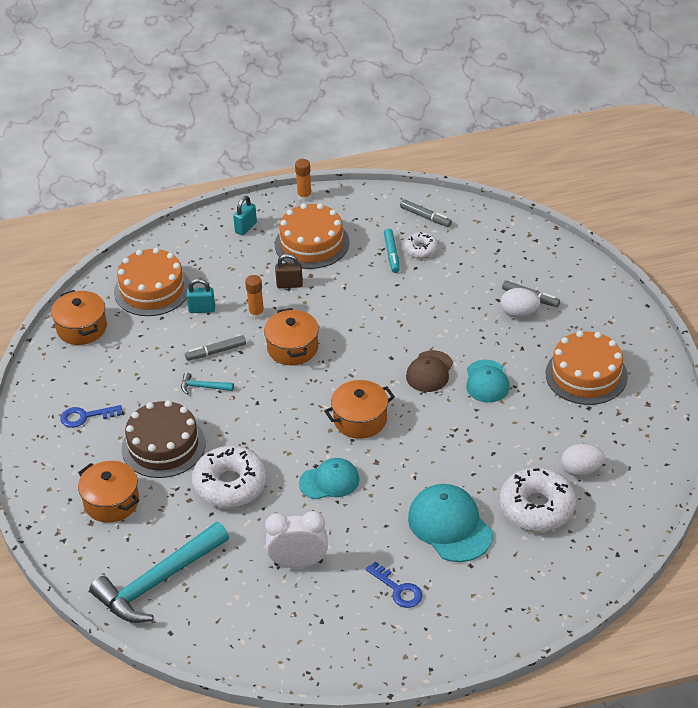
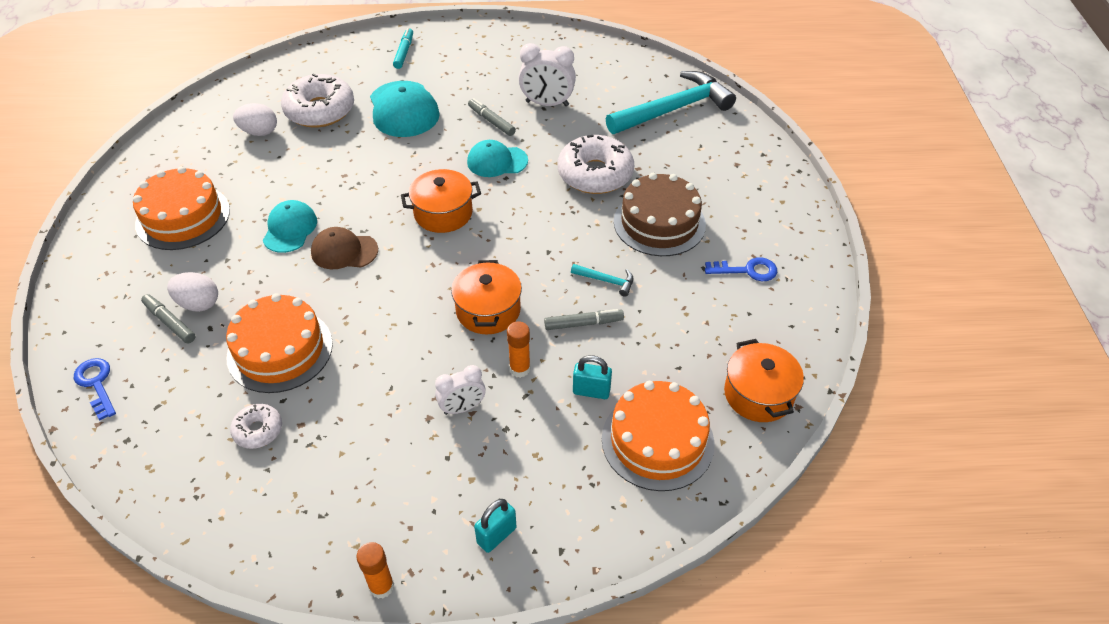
camera: 170 degrees left, 5 degrees up
(111, 502) = (716, 178): orange pot -> none
(289, 284) = (462, 408): brown padlock -> white clock
(312, 243) = (406, 477): orange cake -> orange cake (280, 350)
(391, 254) = (302, 430): turquoise marker -> turquoise marker (404, 52)
(398, 589) = (470, 74): blue key -> blue key (96, 384)
(425, 217) = (217, 493): grey marker -> grey marker (491, 121)
(429, 372) = (344, 251): brown cap -> brown cap turned 120 degrees counterclockwise

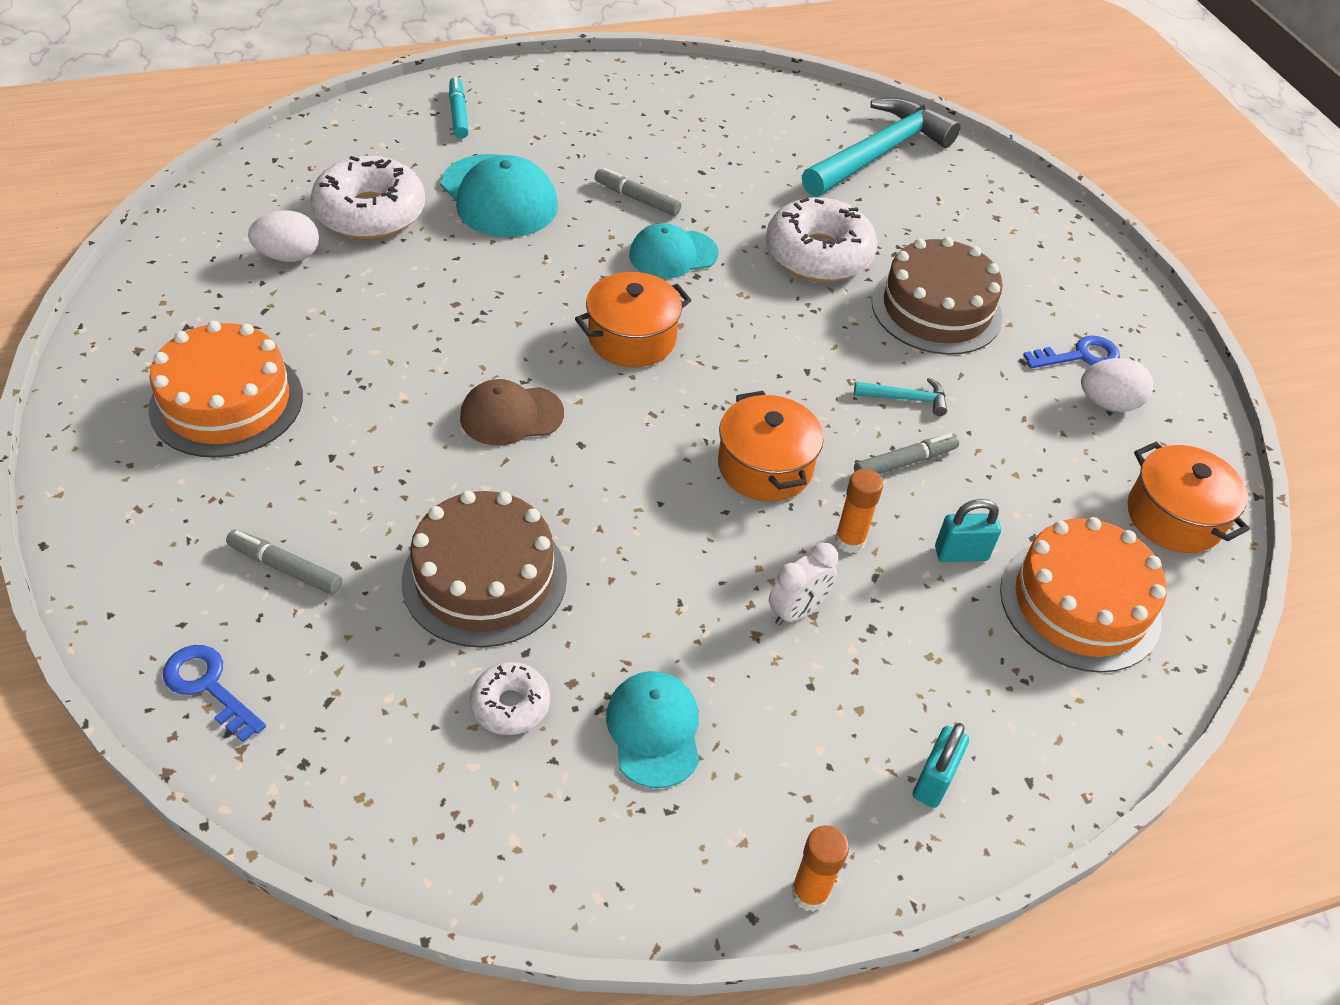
camera: 20 degrees left, 0 degrees up
(198, 303) = (319, 531): white egg -> white egg (1108, 403)
(280, 350) = (484, 578): orange cake -> brown cake
(290, 229) = (410, 395): turquoise cap -> turquoise cap (654, 730)
(547, 104) = (703, 165): white clock -> none

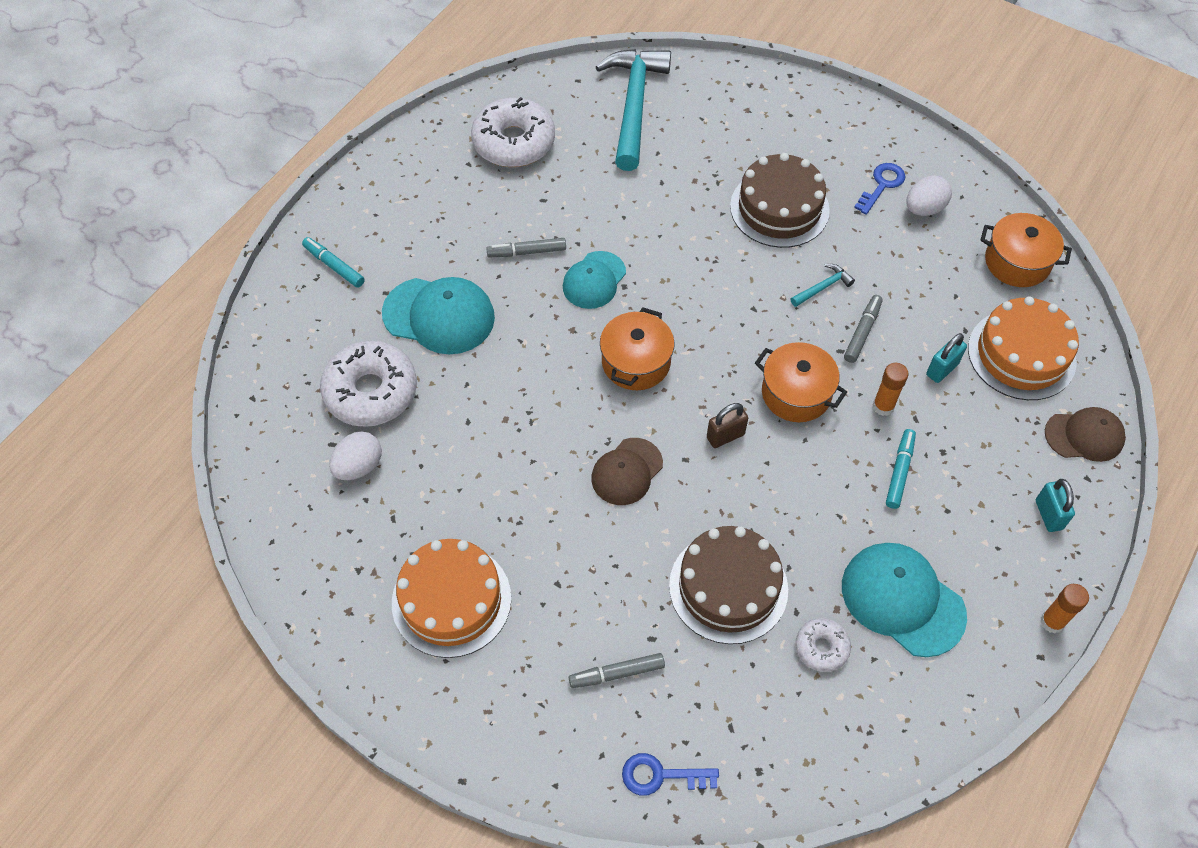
camera: 35 degrees left, 10 degrees up
(645, 452) = (725, 436): none -> brown padlock
(654, 730) = (902, 600): turquoise cap -> turquoise cap, size x1.54
(797, 611) = (899, 472): white clock -> turquoise marker
(818, 254) = (677, 216): white donut -> white donut (514, 142)
(1074, 736) = (1084, 436): none -> brown cap

